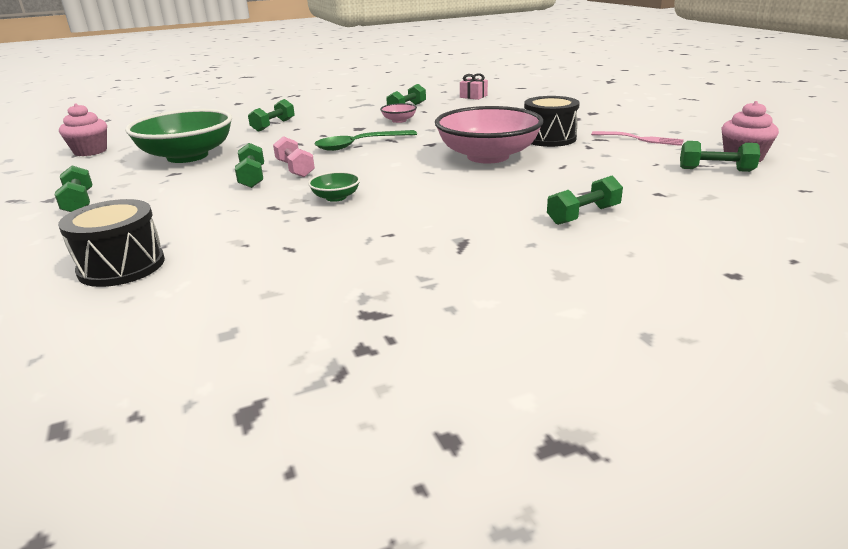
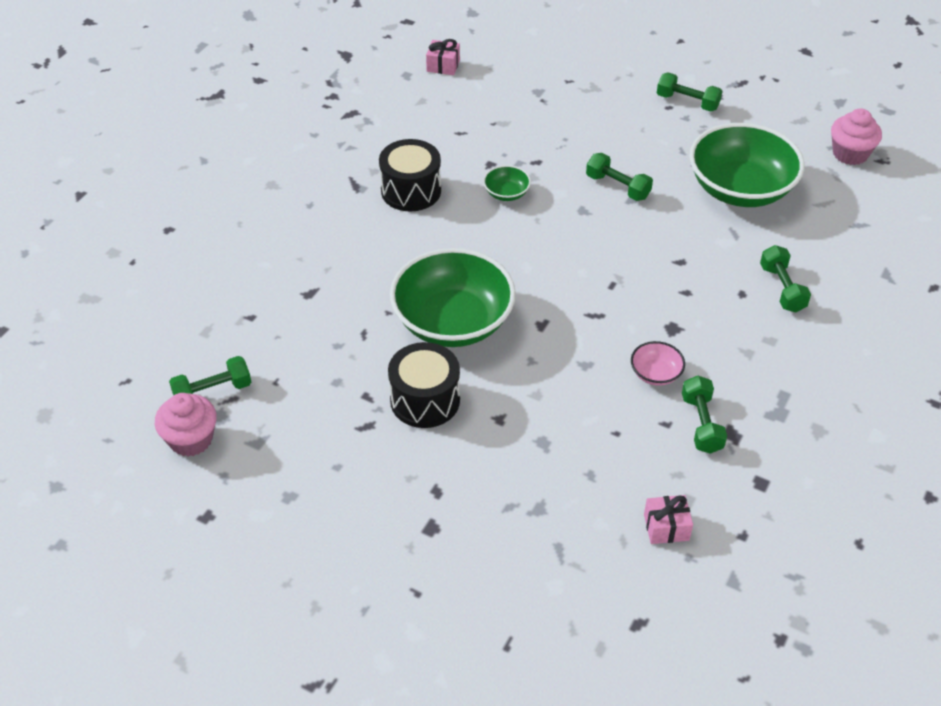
camera: 140 degrees right, 20 degrees up
(121, 266) = (535, 78): black drum -> black drum (411, 190)
(167, 324) = (443, 66): none -> pink gift
(295, 169) = (604, 215): pink dumbbell -> none
(359, 145) = (612, 287): green spoon -> none
(488, 156) = (453, 322): pink bowl -> green bowl
(583, 215) = (295, 255): green dumbbell -> none
(641, 139) = (319, 447): pink fork -> none

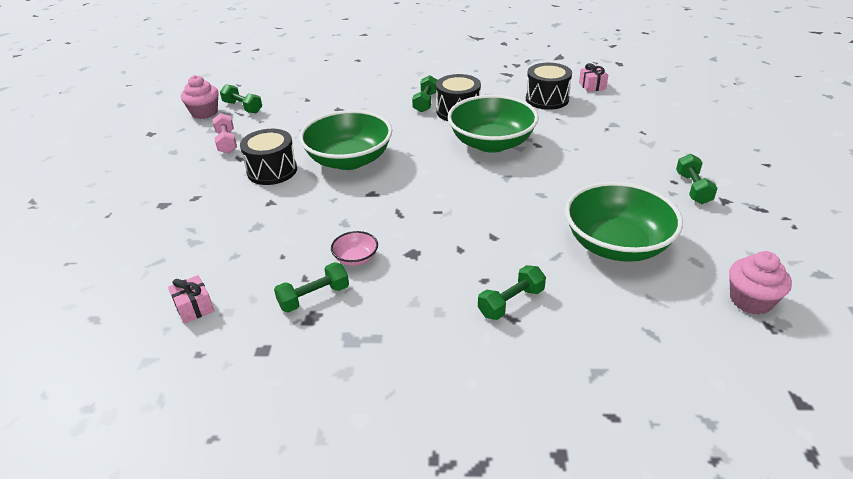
camera: 65 degrees right, 10 degrees down
(309, 431) = (227, 142): none -> pink dumbbell
(443, 111) = (547, 99): none -> black drum
(506, 193) = (491, 143): green bowl -> green bowl, size x2.36
(617, 187) = (549, 184): green dumbbell -> green dumbbell (426, 102)

